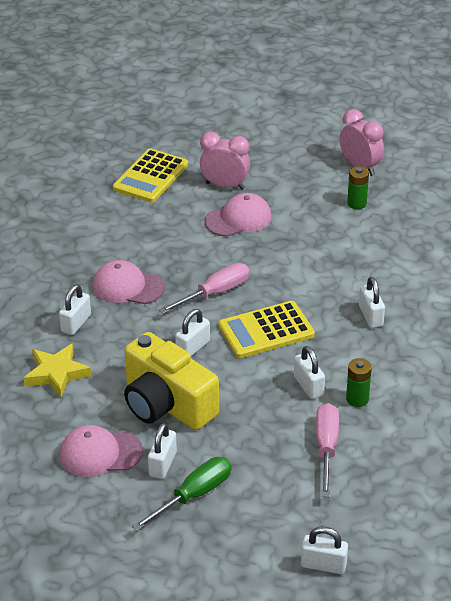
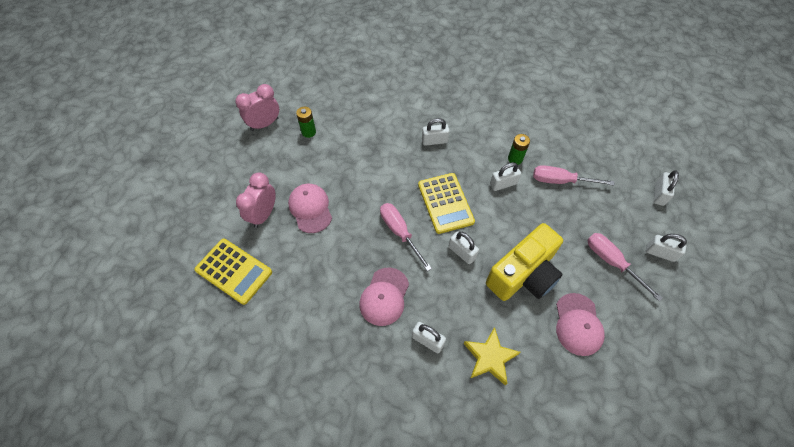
camera: 85 degrees left, 20 degrees up
(163, 464) = (584, 280): white padlock -> white padlock (660, 253)
(194, 495) = (611, 262): green screwdriver -> pink screwdriver

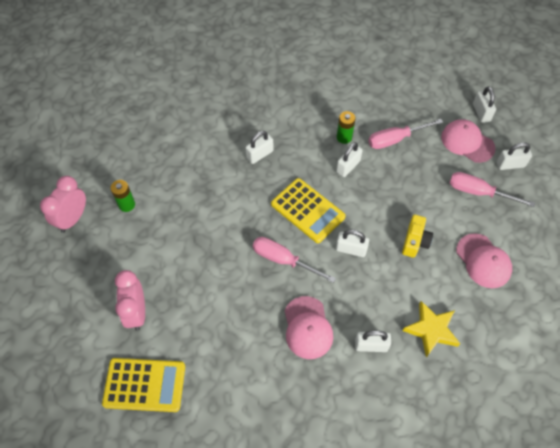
camera: 30 degrees left, 0 degrees up
(310, 209) = (181, 282): pink cap -> pink cap (467, 142)
(523, 274) = (415, 241): yellow camera -> yellow camera, size x0.50

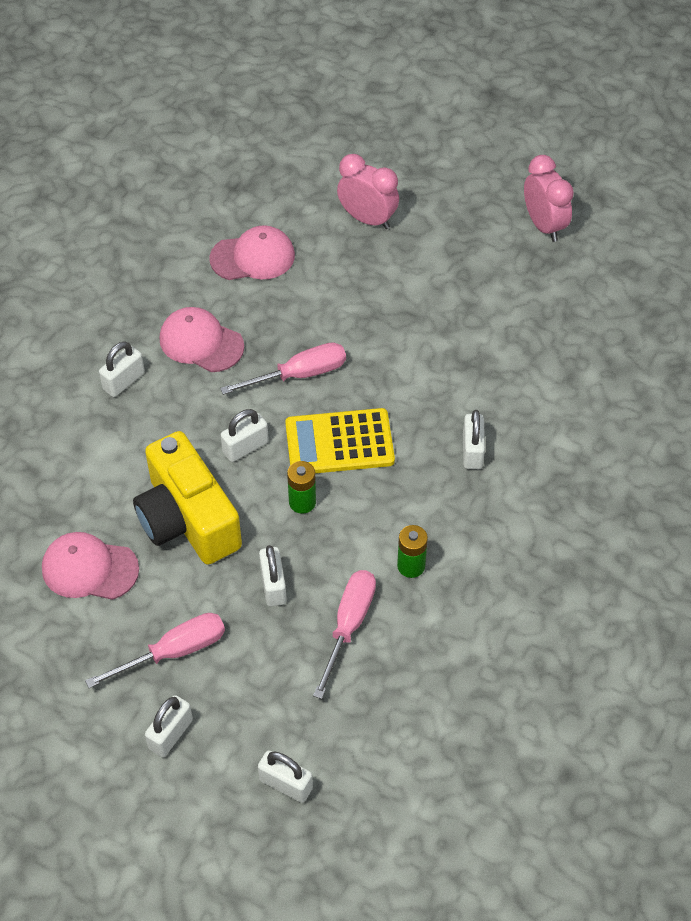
camera: 130 degrees right, 5 degrees down
(127, 205) = (519, 280): green battery -> green battery (302, 502)
(144, 384) = (284, 186): yellow calculator -> none
(348, 166) = (360, 533): white padlock -> white padlock (273, 585)
(415, 241) = (187, 519): yellow camera -> yellow camera, size x2.01
(431, 330) = (78, 447): yellow star -> none
(467, 142) = (257, 713): pink cap -> pink cap (253, 257)

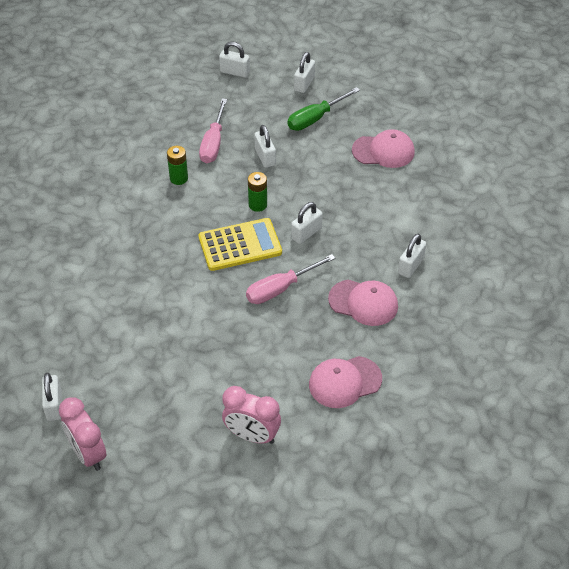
camera: 170 degrees right, 5 degrees down
(174, 651) = (315, 118): pink screwdriver -> green screwdriver
(187, 519) = (331, 185): yellow camera -> none
(472, 451) = (143, 252): white padlock -> white padlock (54, 405)

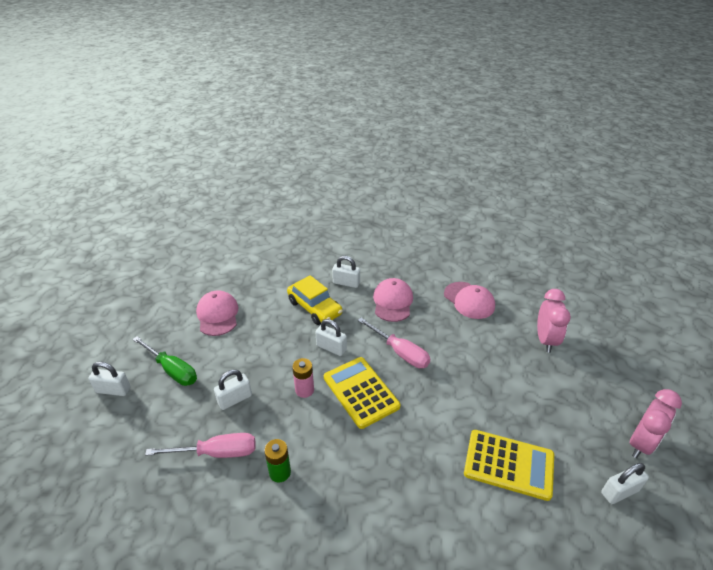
camera: 105 degrees left, 10 degrees down
(117, 332) = (509, 464): none -> yellow calculator
(235, 72) = (82, 464): white padlock -> none
(258, 205) = (304, 390): green battery -> pink battery
(373, 230) = (314, 308): none -> yellow car

